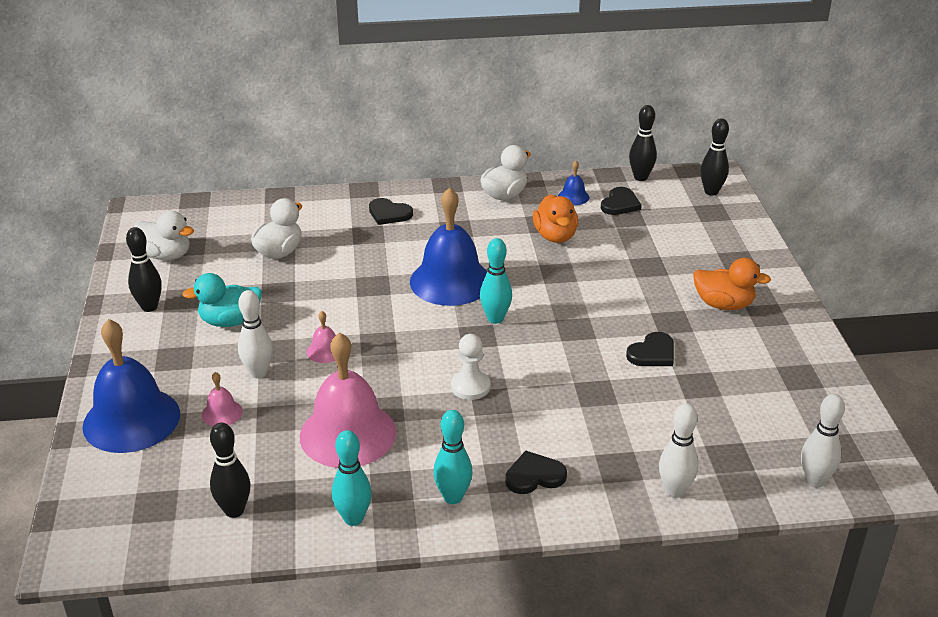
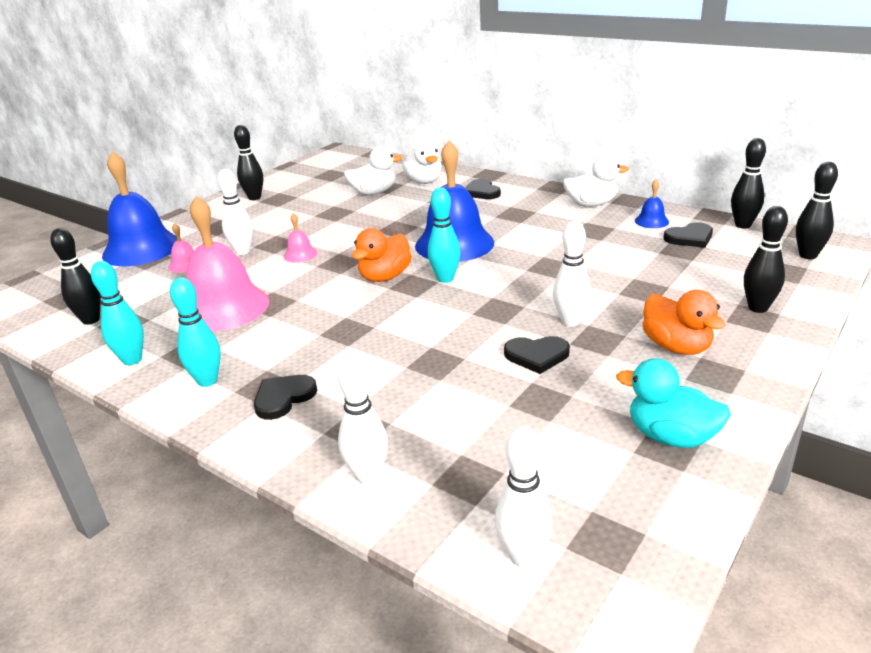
camera: 45 degrees right, 5 degrees down
(166, 255) = (310, 175): white duck -> white duck (424, 181)
(230, 321) = (280, 219): turquoise duck -> turquoise duck (671, 436)
(470, 387) = (349, 315): white pawn -> none
(534, 476) = (283, 398): black heart -> black heart turned 75 degrees counterclockwise
(555, 236) = (589, 242): orange duck -> orange duck (385, 277)
(637, 315) = (570, 321): none -> white bowling pin
(732, 251) = (758, 308): none -> black bowling pin

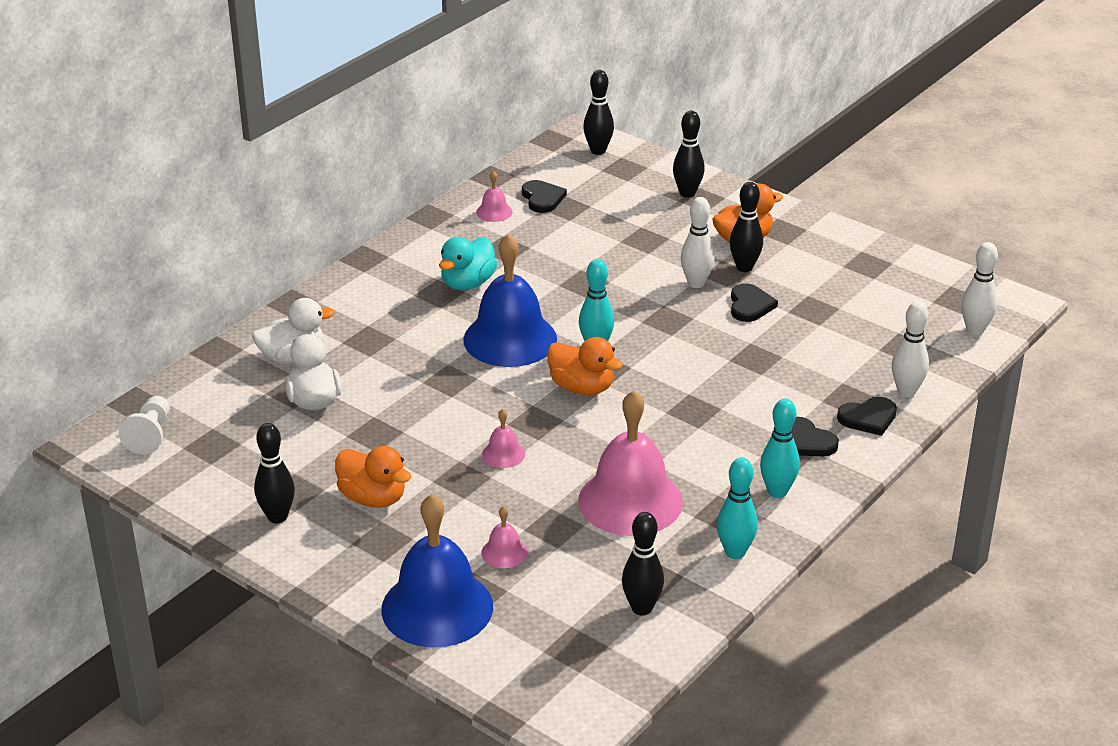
camera: 90 degrees left, 5 degrees up
(242, 251) = (479, 505): white bowling pin -> none
(263, 219) = (373, 498): none -> orange duck
(343, 160) = (150, 435): none -> white pawn
(482, 192) = (356, 312): black heart -> black heart (868, 418)
(591, 204) = (432, 241): white duck -> none
(651, 221) = (494, 212): blue bell -> pink bell
(671, 436) = (857, 261): turquoise duck -> turquoise duck (468, 283)
(743, 225) = (523, 166): black bowling pin -> black bowling pin (744, 267)

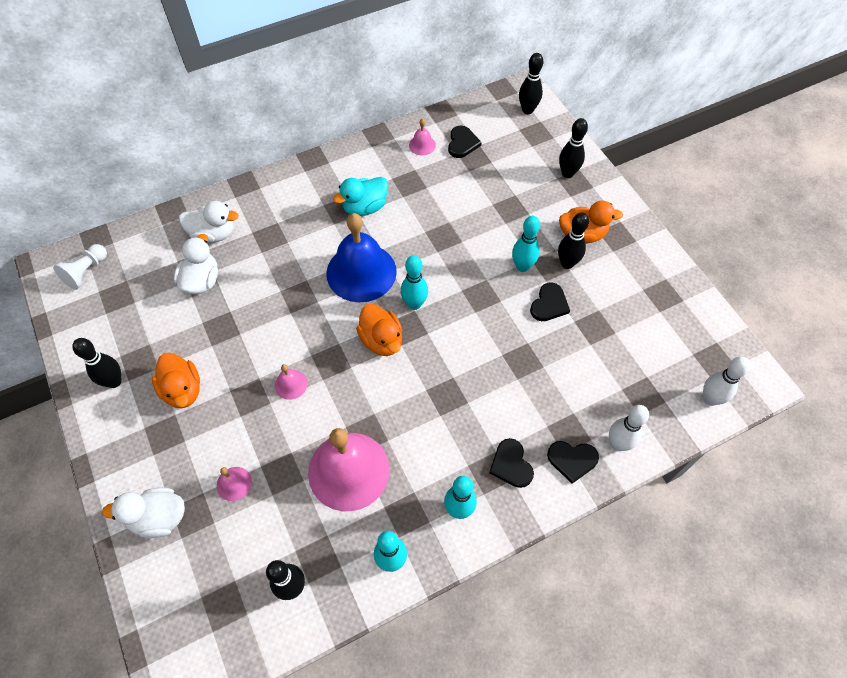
camera: 25 degrees right, 25 degrees up
(437, 607) = (159, 518): blue bell -> white duck
(696, 283) = (522, 266): white bowling pin -> turquoise bowling pin

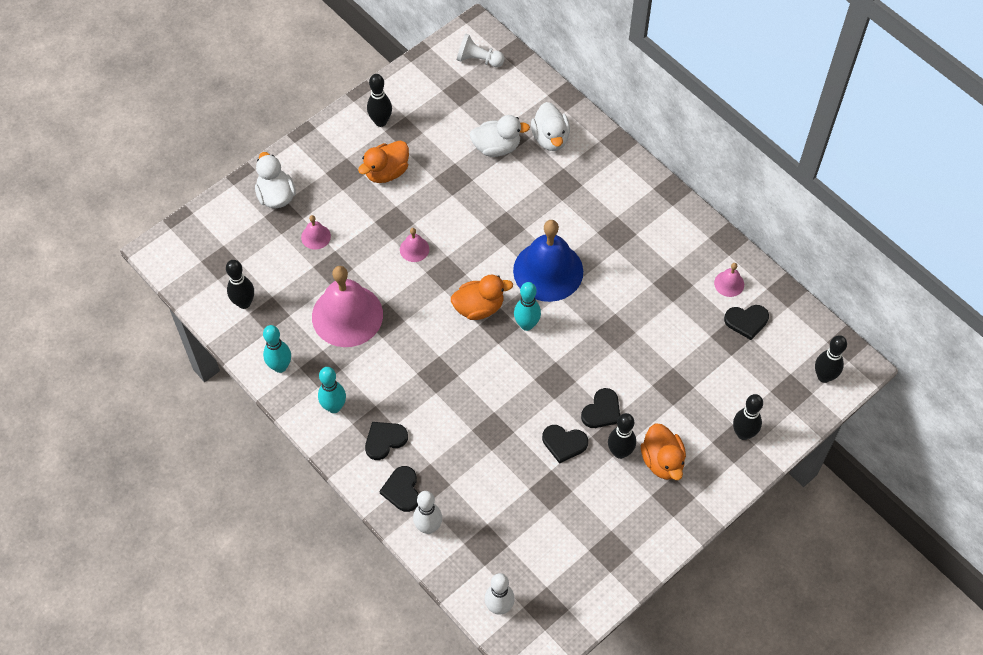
camera: 75 degrees right, 0 degrees up
(365, 207) = (626, 253): turquoise duck -> none
(382, 340) = (479, 307): orange duck -> orange duck turned 150 degrees counterclockwise
(522, 266) = (602, 411): turquoise bowling pin -> black heart

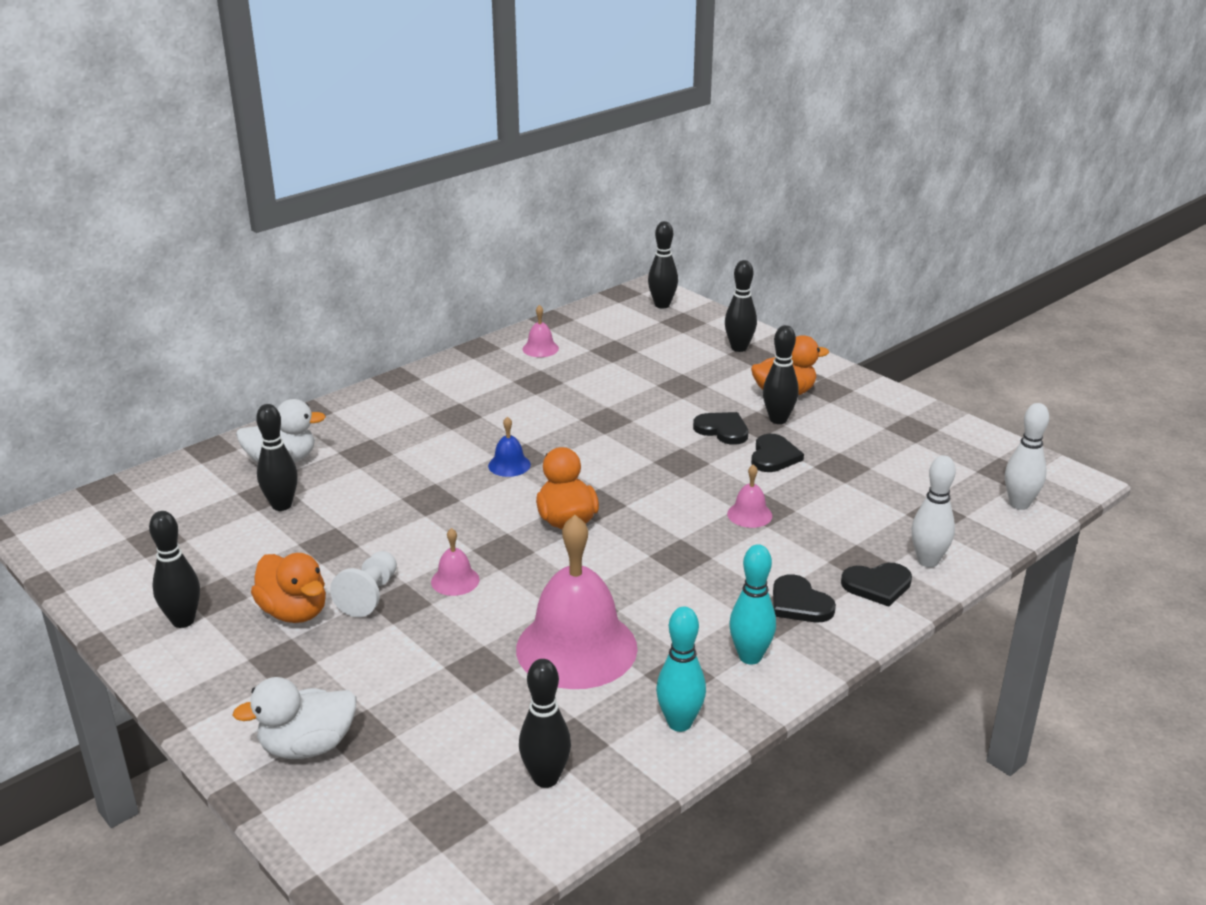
camera: 90 degrees left, 30 degrees down
(316, 236) = (411, 690): pink bell -> pink bell (749, 514)
(478, 60) = (100, 522): white pawn -> white pawn (369, 595)
(497, 147) = (282, 505): white duck -> black bowling pin
(526, 325) = (596, 482): turquoise bowling pin -> none
(548, 271) = (509, 465): blue bell -> blue bell, size x0.43
(746, 321) = (592, 341): black heart -> none

